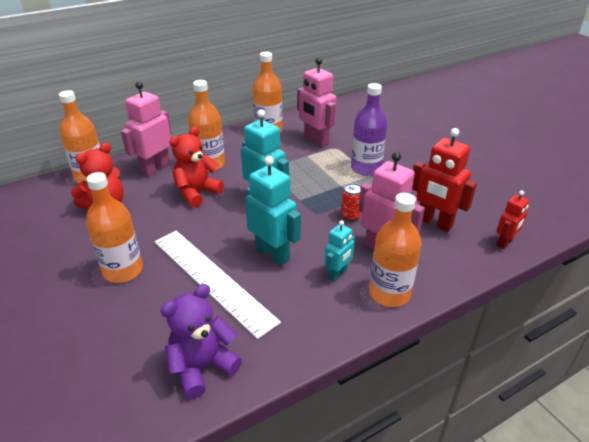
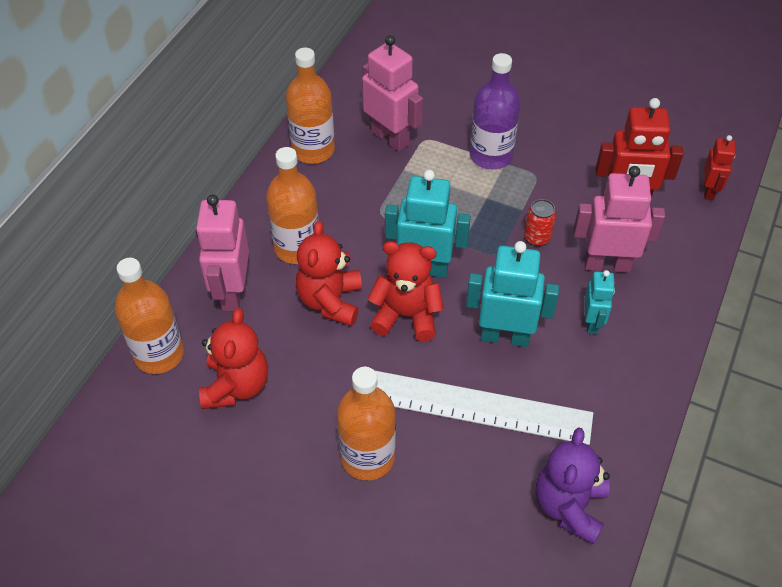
camera: 35 degrees left, 15 degrees up
(228, 217) = (406, 315): none -> red teddy bear
(316, 140) = (390, 138): pink robot -> pink robot turned 150 degrees counterclockwise
(389, 293) = (658, 317): orange bottle -> none

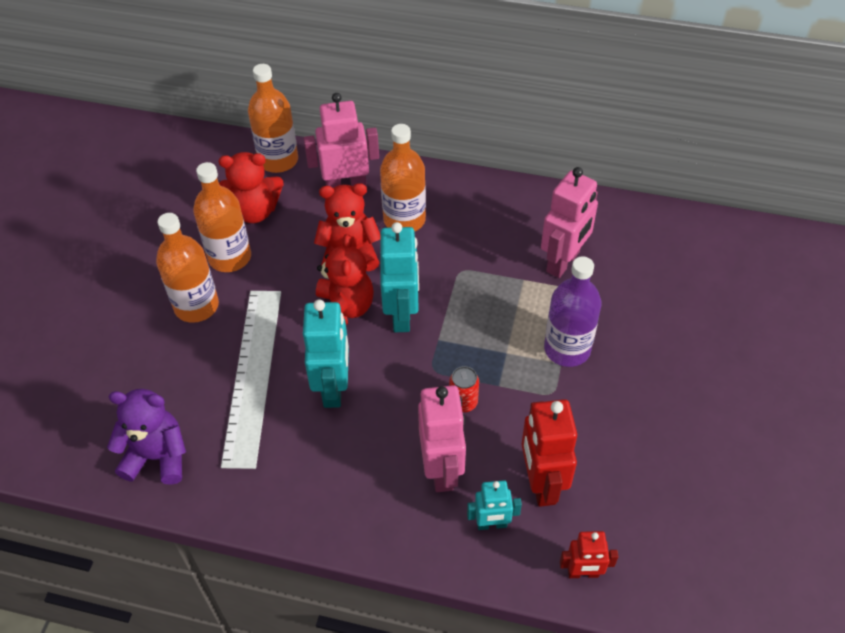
camera: 80 degrees right, 0 degrees up
(313, 150) = (526, 207): orange bottle -> orange bottle (230, 257)
(592, 323) = (362, 461): turquoise robot -> turquoise robot (492, 524)

